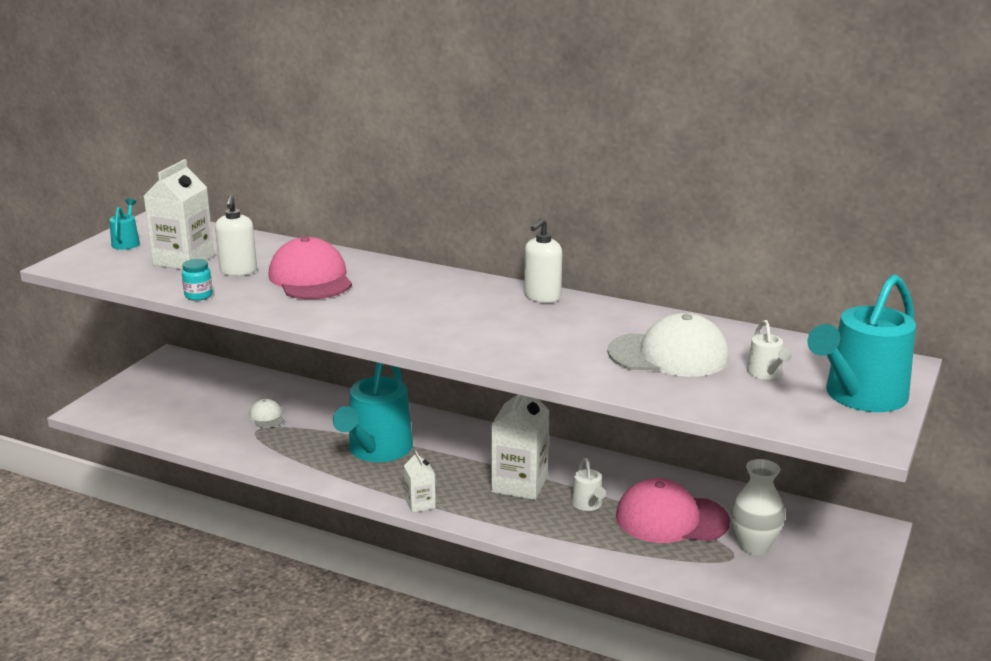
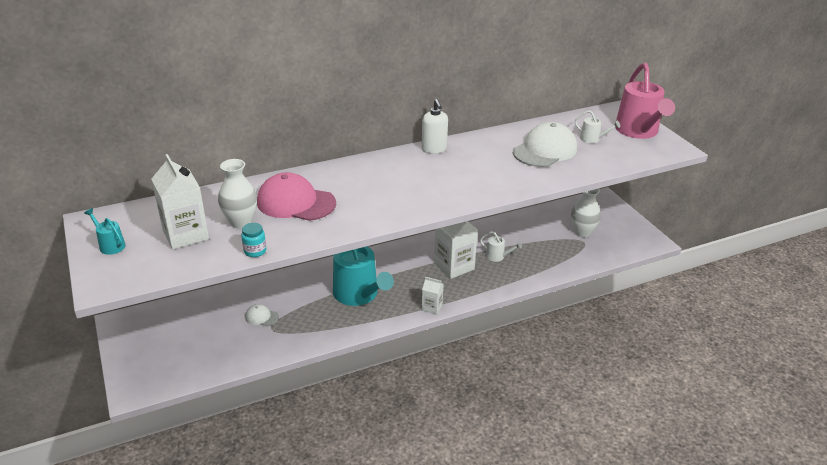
camera: 50 degrees left, 10 degrees up
(238, 271) = (241, 222): white soap dispenser -> white vase
(671, 519) = (537, 241): pink cap -> none
(860, 397) = (638, 131): turquoise watering can -> pink watering can

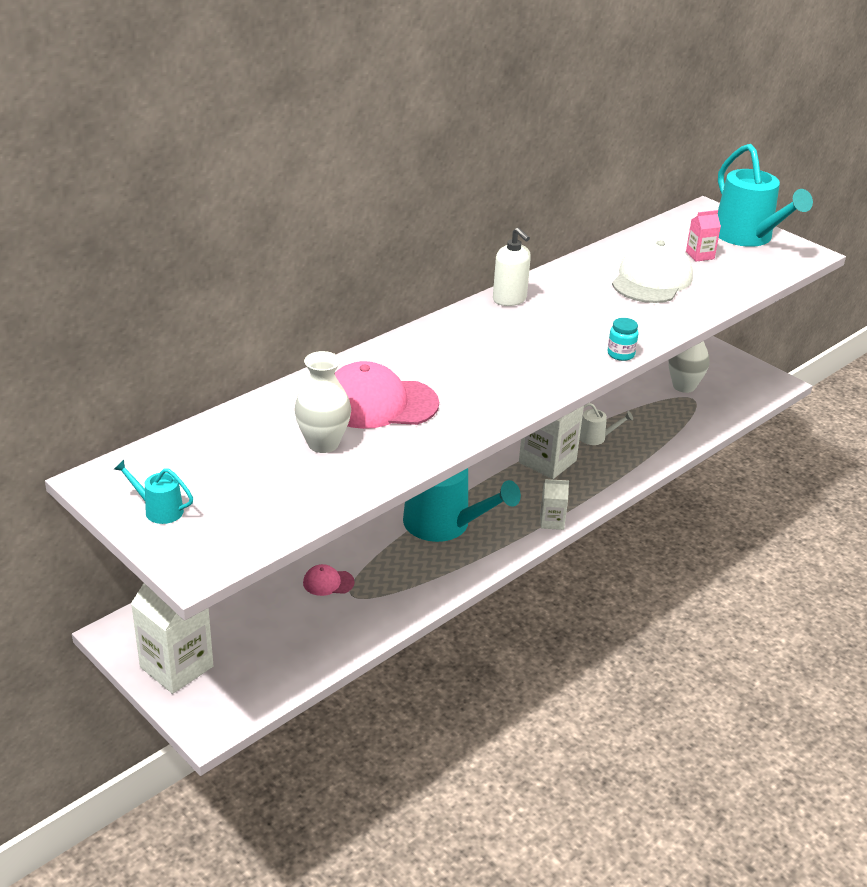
camera: 20 degrees left, 0 degrees up
(185, 235) = (258, 475): white carton -> white carton (176, 667)
(255, 251) = (375, 479): turquoise jar -> turquoise jar (621, 354)
(261, 317) = (328, 582): white cap -> pink cap
(592, 139) = (700, 255): white watering can -> pink carton
(638, 131) = (748, 237): pink watering can -> turquoise watering can

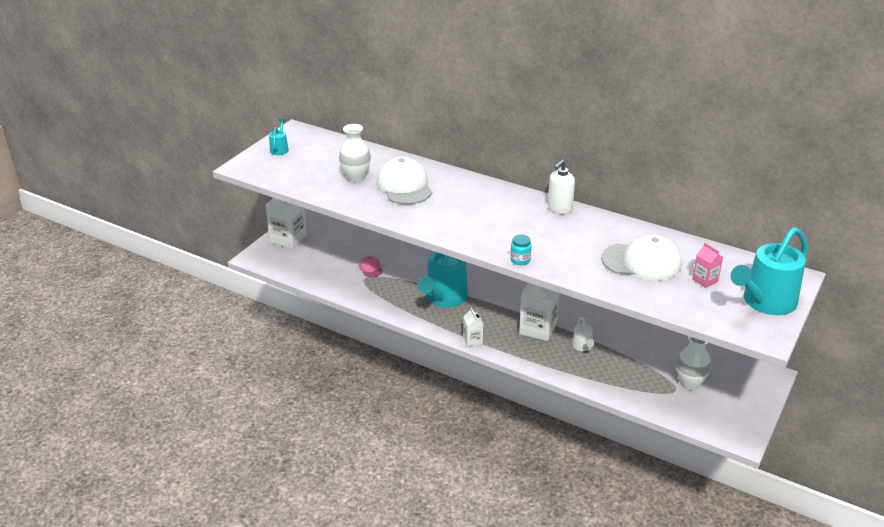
camera: 75 degrees right, 0 degrees up
(378, 403) = (404, 186): pink cap -> white cap

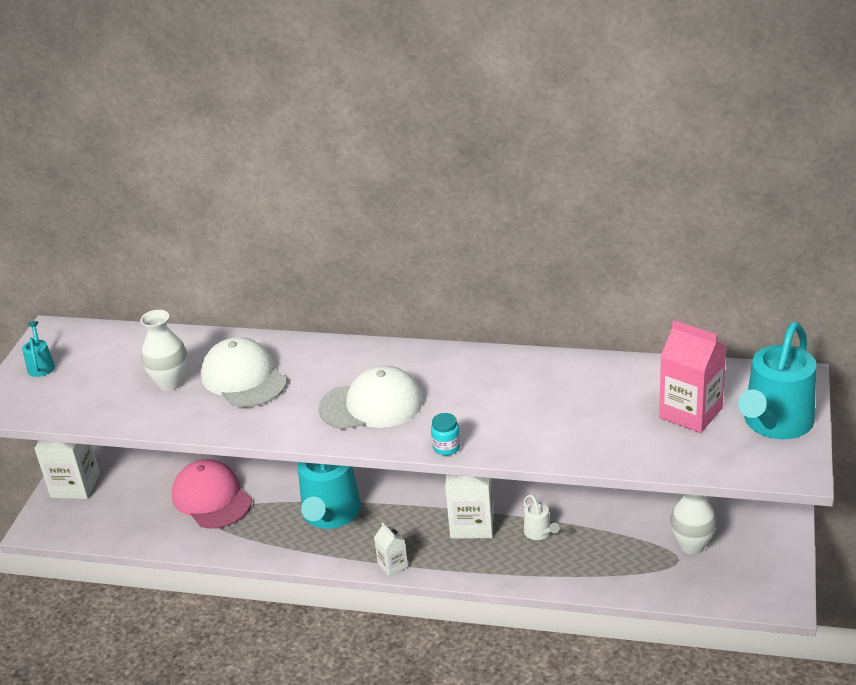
camera: 15 degrees left, 0 degrees up
(371, 268) = (211, 498): pink cap -> pink cap, size x2.19
(559, 208) = (466, 359): white soap dispenser -> none
(641, 262) = (602, 408): white cap -> white cap (371, 404)
(705, 280) = (690, 413): pink carton -> pink carton, size x1.92

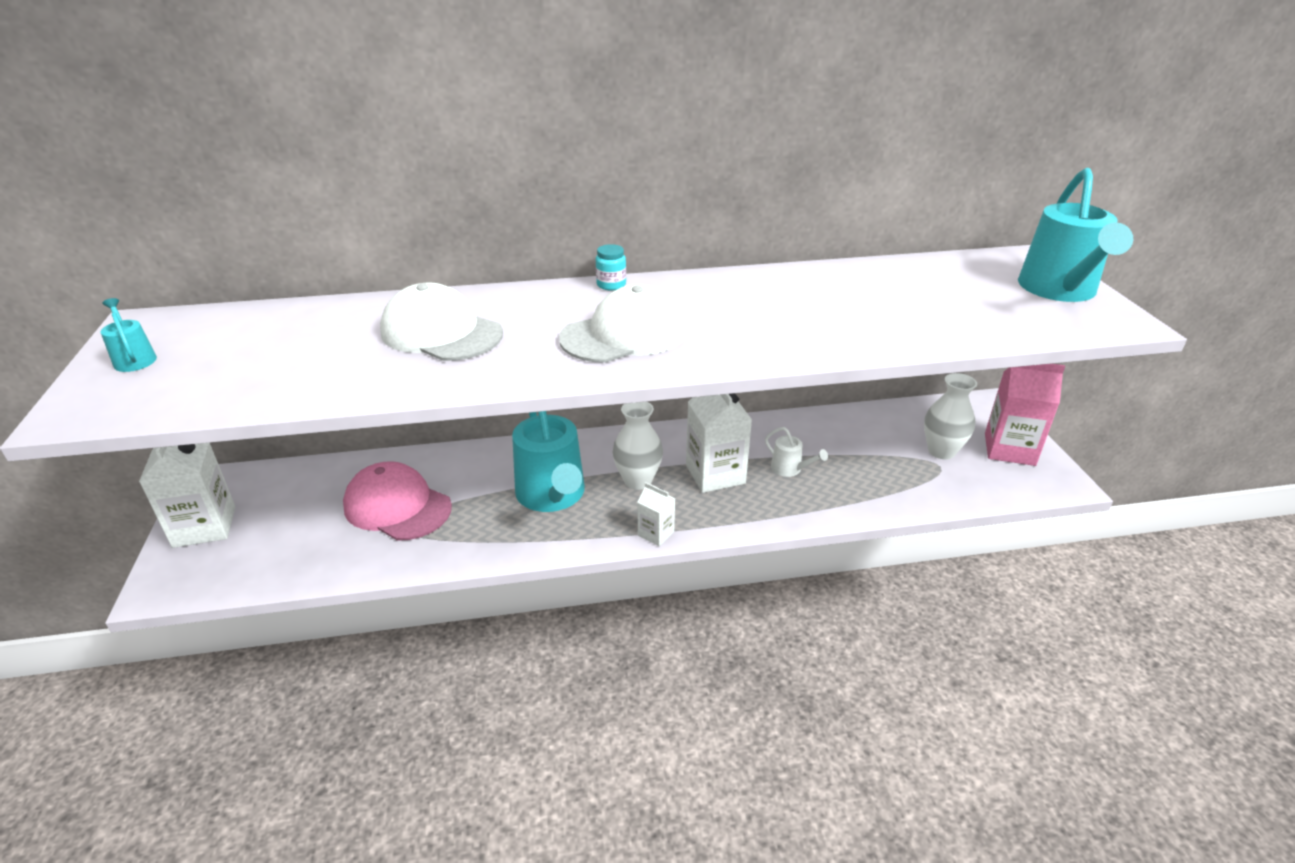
camera: 25 degrees left, 0 degrees up
(170, 382) = (341, 350): white vase -> white vase (638, 480)
(446, 447) = (748, 360): turquoise jar -> turquoise jar (611, 285)
(690, 413) = (973, 293): pink carton -> pink carton (1009, 449)

